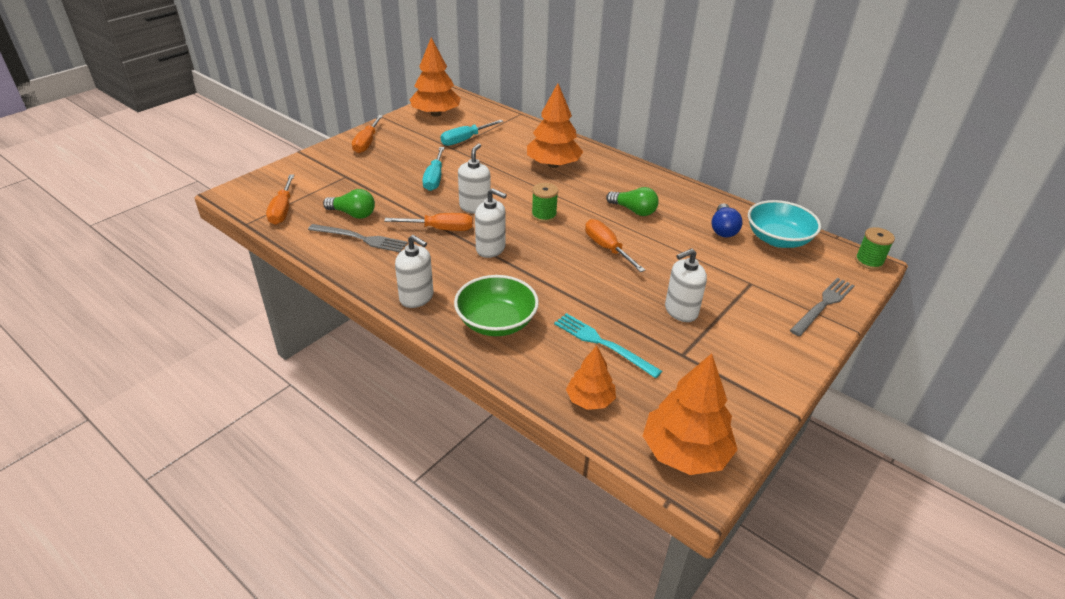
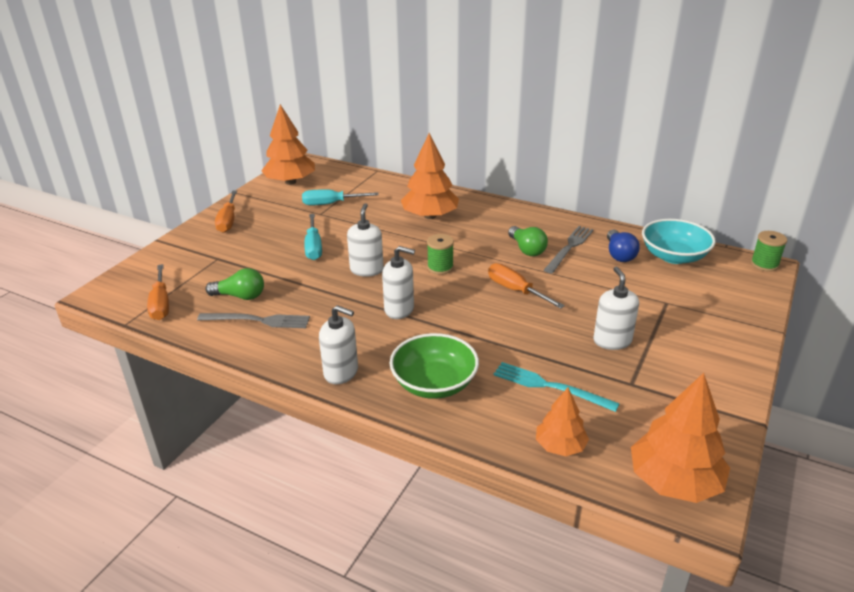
camera: 10 degrees left, 5 degrees down
(441, 229) = (340, 297): orange screwdriver -> none
(465, 140) = (330, 204): turquoise screwdriver -> turquoise screwdriver turned 45 degrees clockwise
(634, 210) = (527, 249): green light bulb -> green light bulb turned 45 degrees clockwise
(680, 311) = (612, 341): white soap dispenser -> white soap dispenser turned 120 degrees clockwise
(823, 305) = (741, 312): grey fork -> grey fork (569, 248)

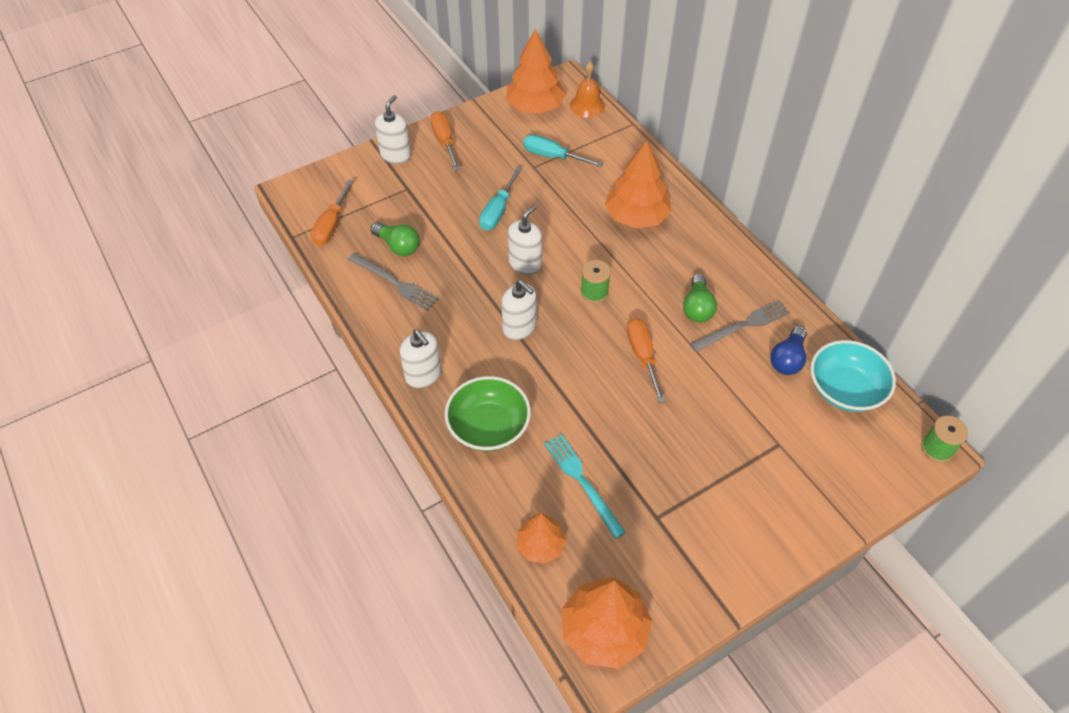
camera: 30 degrees right, 20 degrees up
(228, 221) = (444, 141): orange screwdriver -> orange screwdriver turned 135 degrees clockwise
(332, 170) = (587, 105): none -> orange bell
(612, 341) = (682, 462): white soap dispenser -> white soap dispenser (395, 155)

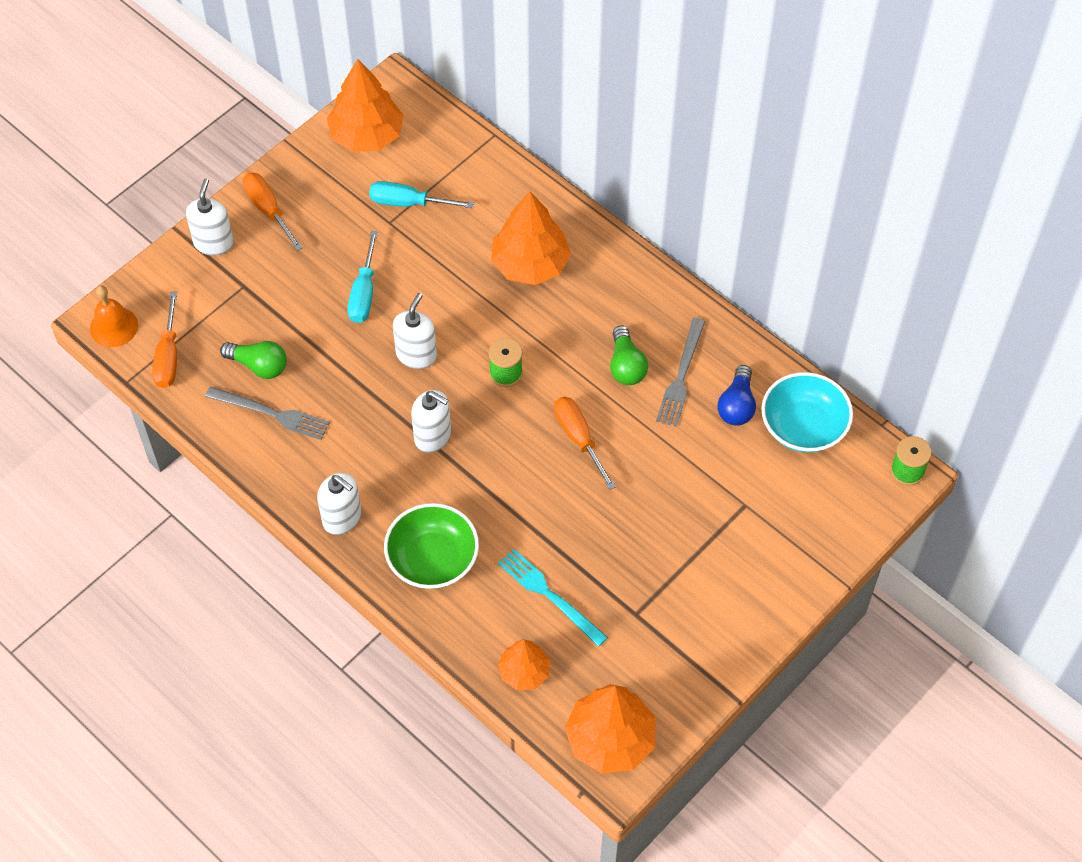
camera: 15 degrees left, 5 degrees up
(587, 105) = (431, 120): orange bell -> orange bell (113, 327)
(743, 325) = (681, 376): grey fork -> grey fork turned 150 degrees clockwise

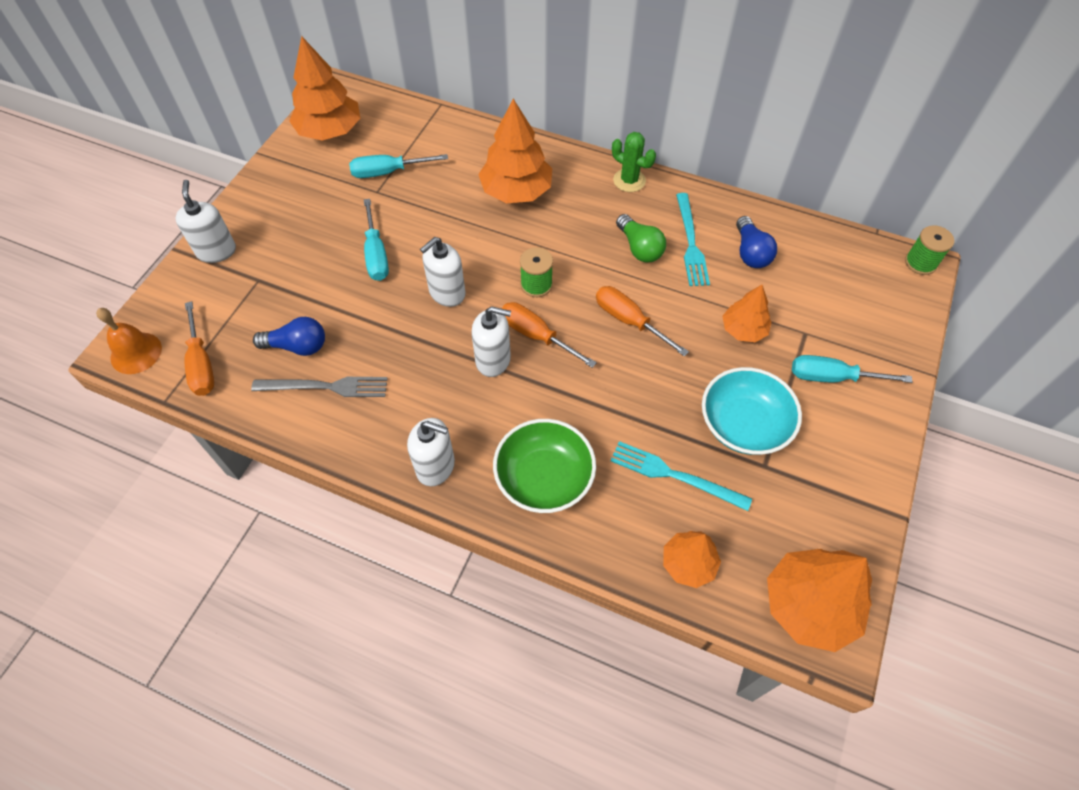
camera: 20 degrees left, 0 degrees up
(259, 366) = (297, 346): green light bulb -> blue light bulb
(268, 209) = (260, 210): orange screwdriver -> orange screwdriver (535, 335)
(416, 355) = (447, 293): white soap dispenser -> white soap dispenser turned 135 degrees counterclockwise
(652, 287) = (629, 180): none -> green cactus
(681, 376) = (691, 243): grey fork -> turquoise fork
(686, 482) = (743, 330): none -> orange tree
(745, 555) = (831, 377): none -> turquoise screwdriver
(803, 426) = (815, 253): turquoise bowl -> turquoise bowl (743, 424)

